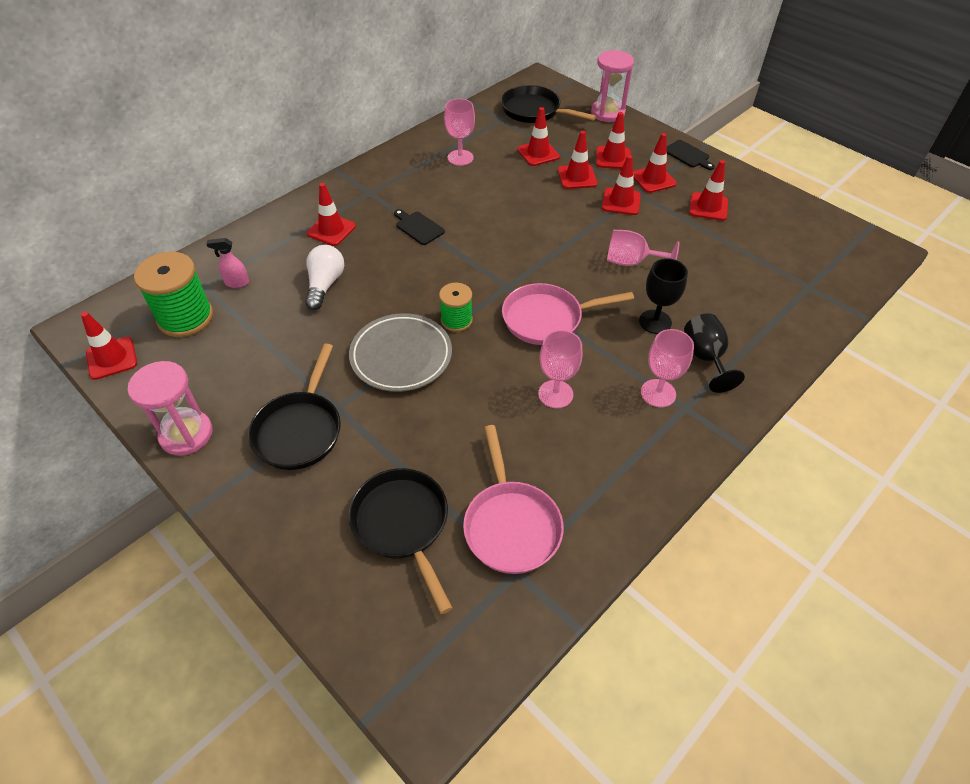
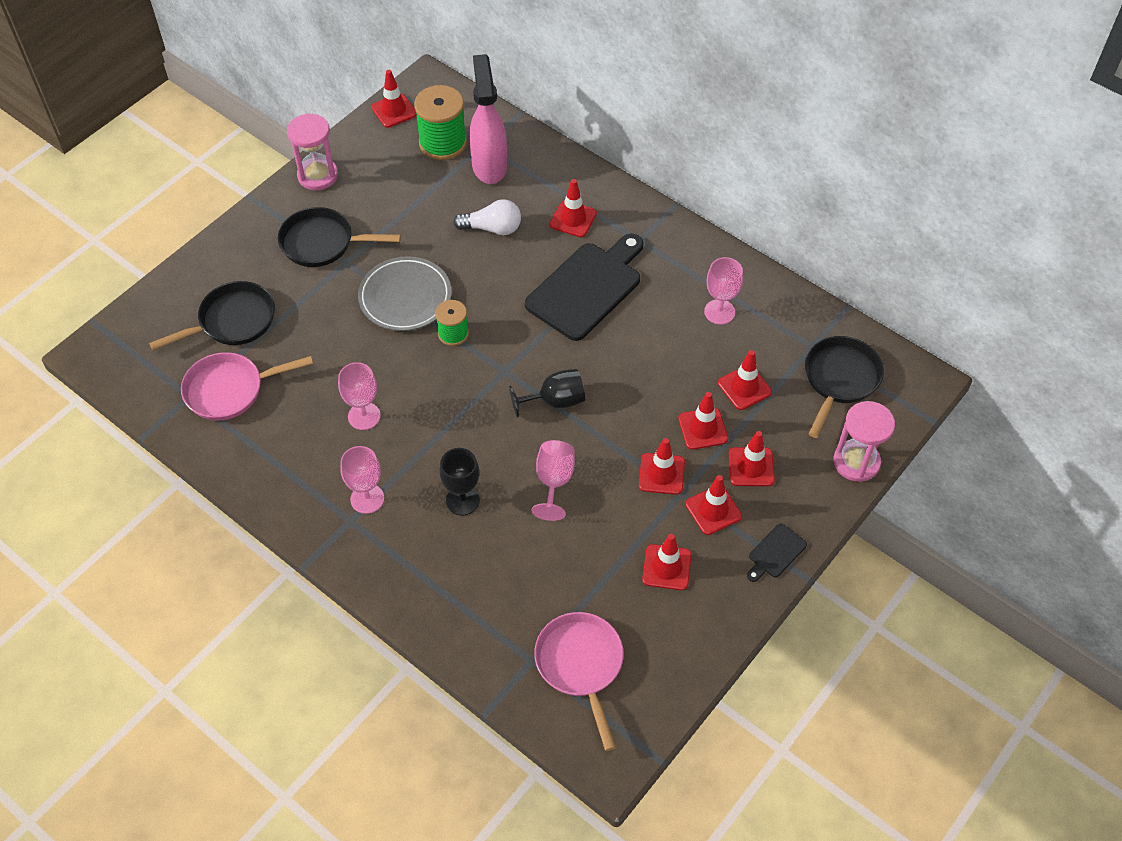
camera: 85 degrees right, 5 degrees up
(236, 283) = (489, 166): pink spray bottle -> pink spray bottle, size x2.37
(418, 227) = (587, 288): black cutting board -> black cutting board, size x2.26
(547, 319) = (460, 406): pink pan -> pink pan (581, 665)
(705, 358) = (414, 543): black goblet -> black goblet (555, 401)

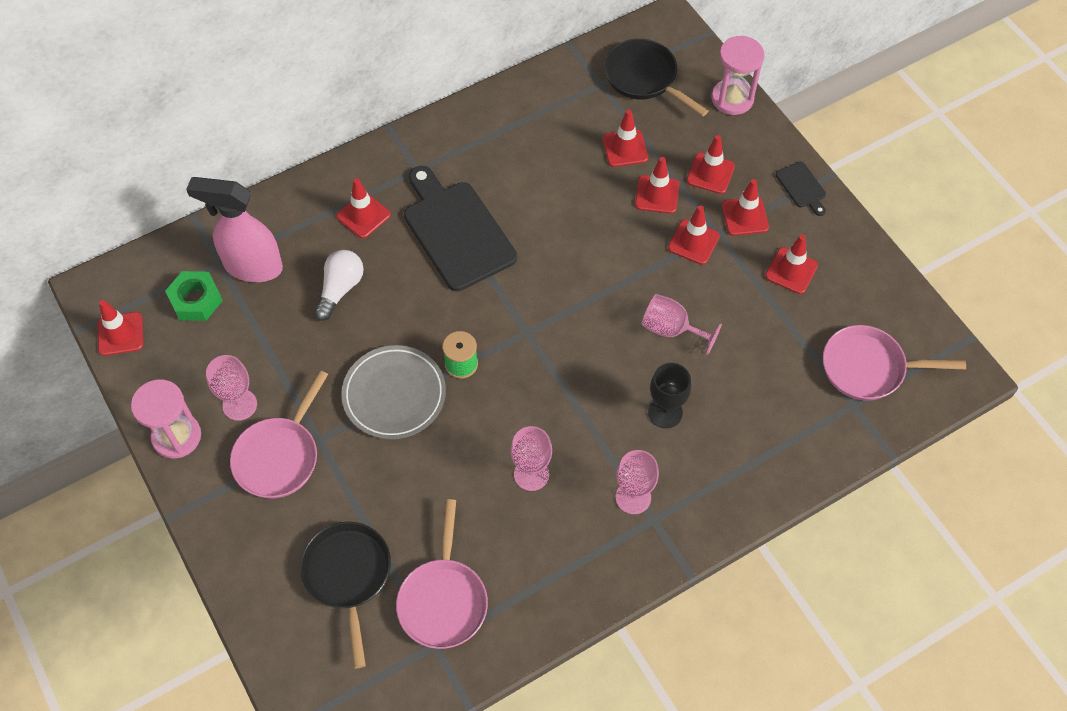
camera: 70 degrees left, 5 degrees up
(322, 243) = (279, 456): black pan -> pink pan
(442, 143) = (196, 300): green spool -> green nut
(555, 401) = (580, 300): black goblet -> none
(719, 312) = (532, 137): pink goblet -> pink goblet (239, 405)

